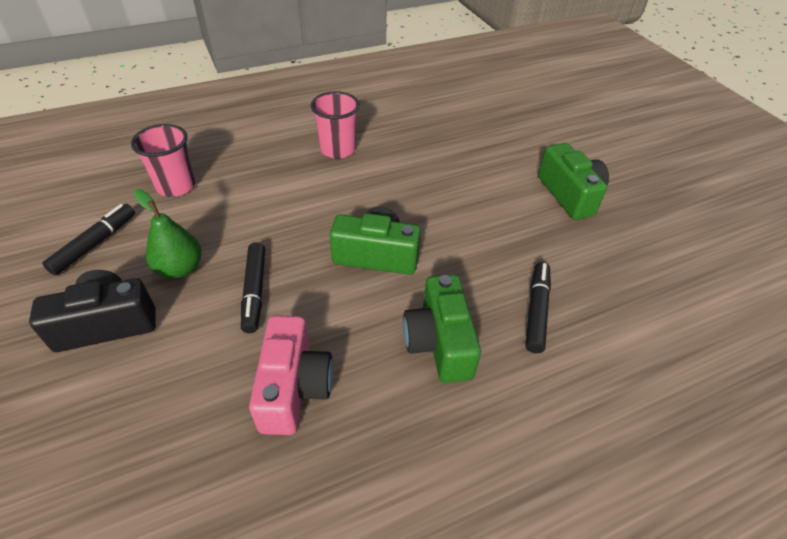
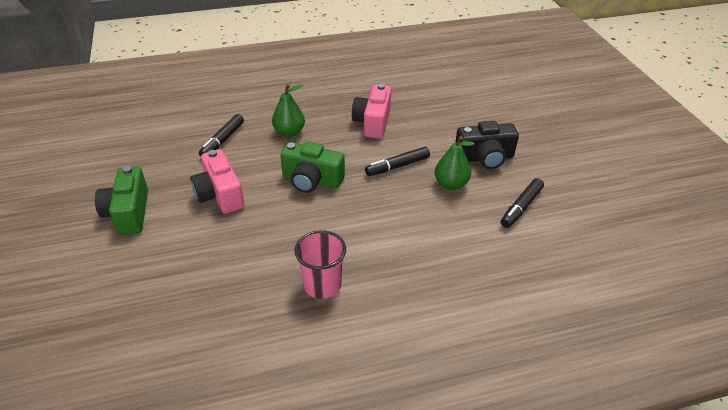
camera: 170 degrees left, 5 degrees down
(176, 186) = (478, 254): pink cup -> none
(255, 291) = (397, 166): black marker -> black marker turned 120 degrees counterclockwise
(439, 342) = (289, 132): green camera -> green pear
(484, 224) = (220, 194): none -> pink camera

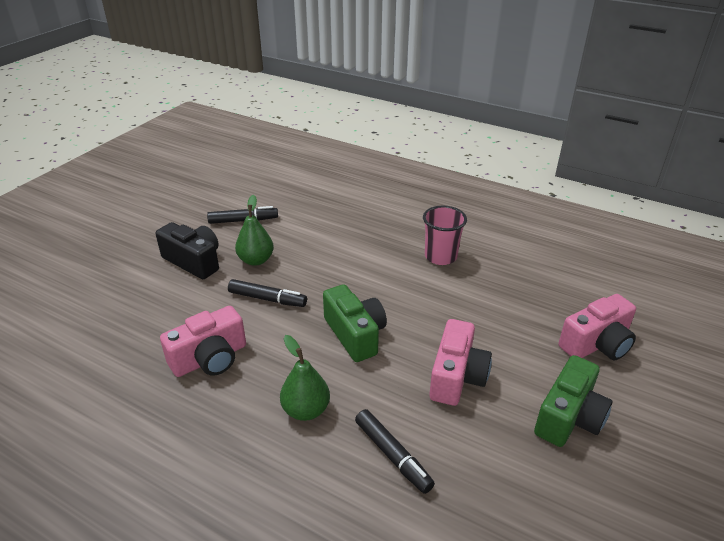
camera: 135 degrees left, 5 degrees down
(126, 281) = (597, 344): none -> pink camera
(222, 140) = (392, 455): black marker -> black marker turned 75 degrees clockwise

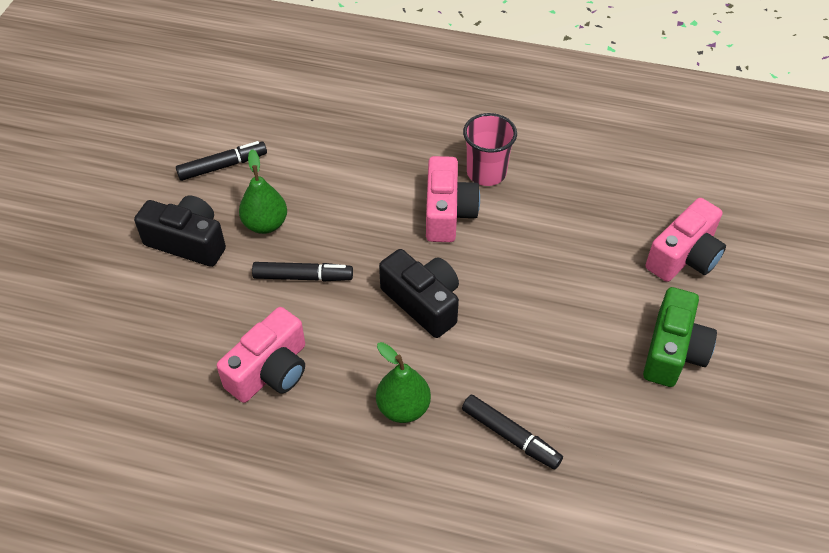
camera: 15 degrees left, 15 degrees up
(355, 334) = (423, 302): green camera -> black camera
(456, 376) = (549, 330): pink camera -> pink camera (447, 213)

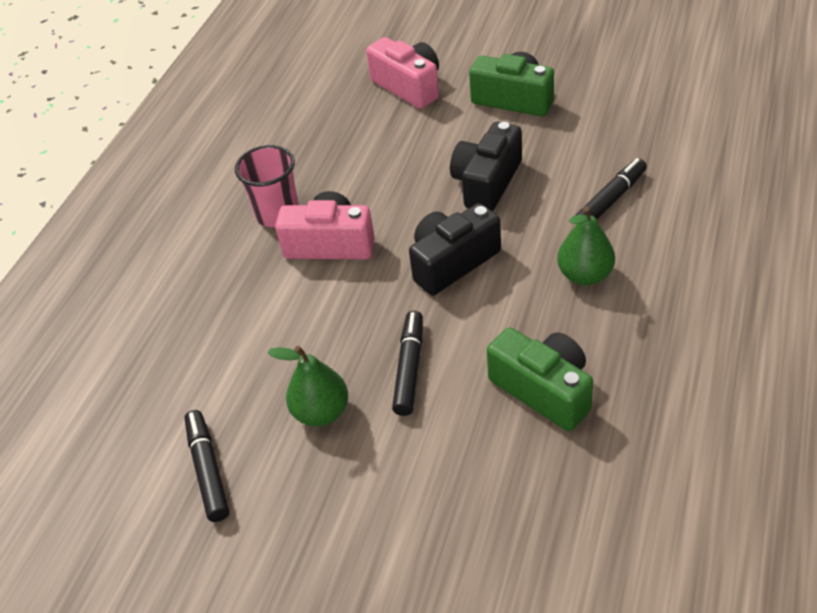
camera: 80 degrees left, 5 degrees down
(188, 242) = (340, 497): black camera -> black camera (487, 183)
(270, 371) = (543, 390): pink camera -> green camera

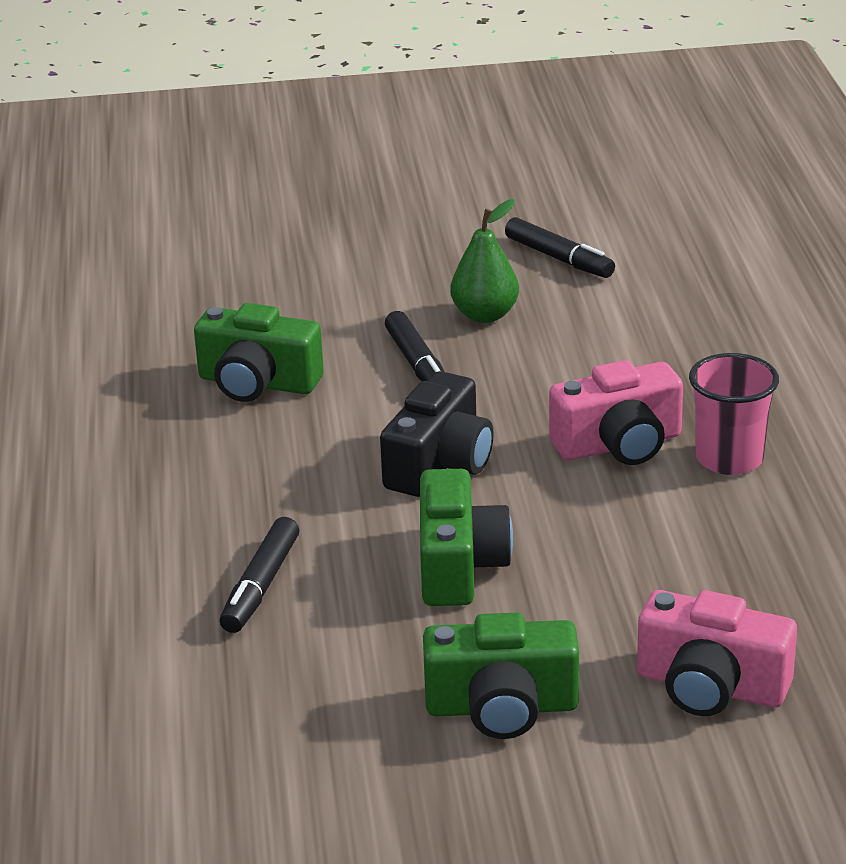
camera: 150 degrees right, 15 degrees down
(487, 183) = (458, 566): black camera -> green camera
(585, 275) = (258, 491): green pear -> none

